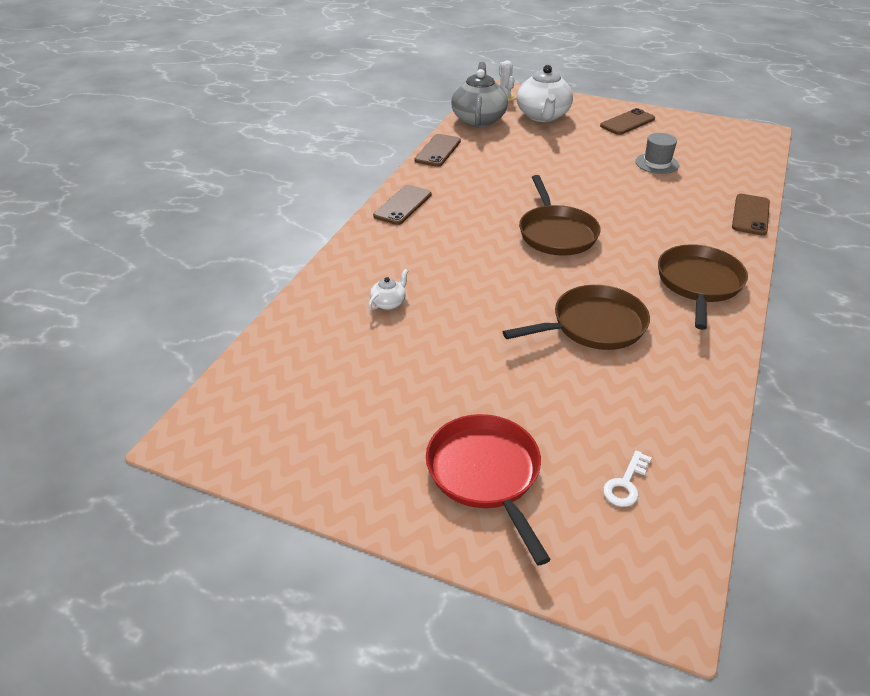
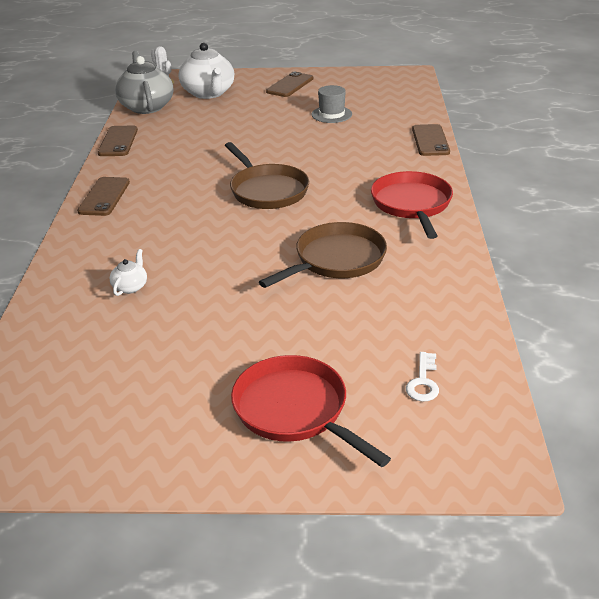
camera: 20 degrees left, 5 degrees down
(699, 283) = (412, 204): brown pan -> red pan

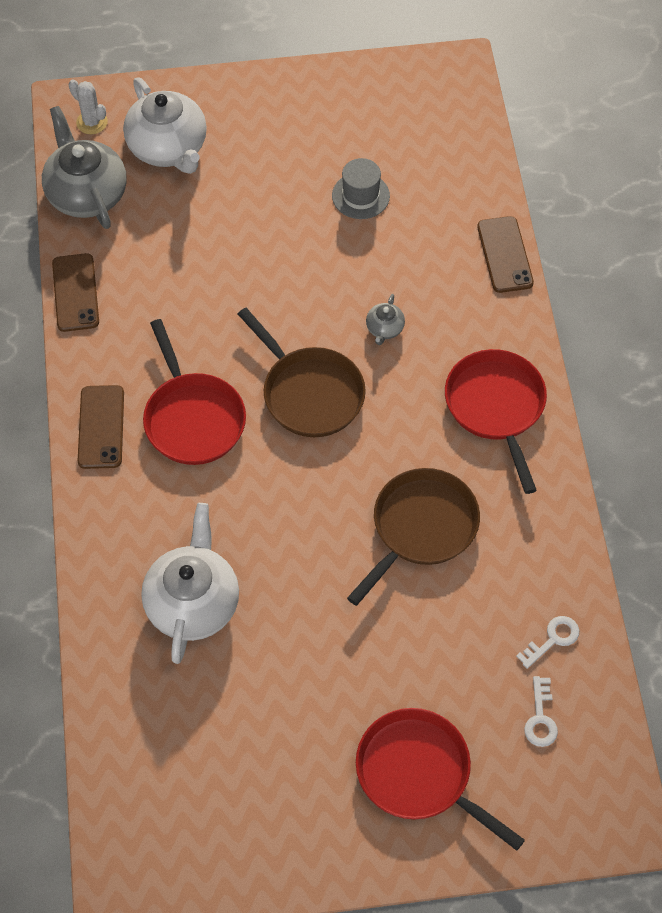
camera: 10 degrees left, 25 degrees up
(130, 287) = (193, 603): white teapot -> white teapot, size x2.26
(174, 197) = (193, 418): none -> red pan
(290, 85) = (285, 115): brown phone -> none
(333, 166) = (384, 329): none -> grey teapot
(442, 331) = (552, 639): none -> white key

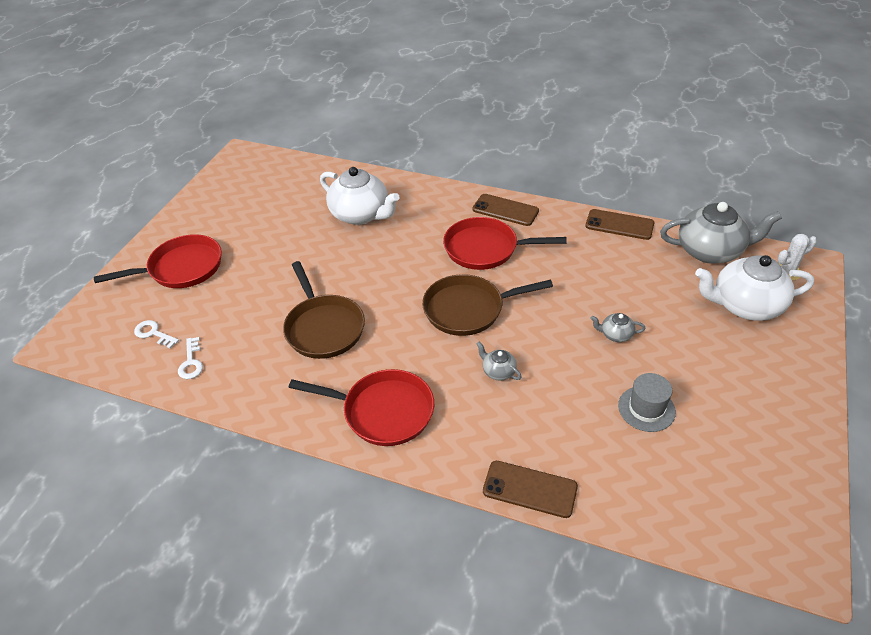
camera: 120 degrees right, 15 degrees down
(274, 245) = (615, 334): none -> grey teapot

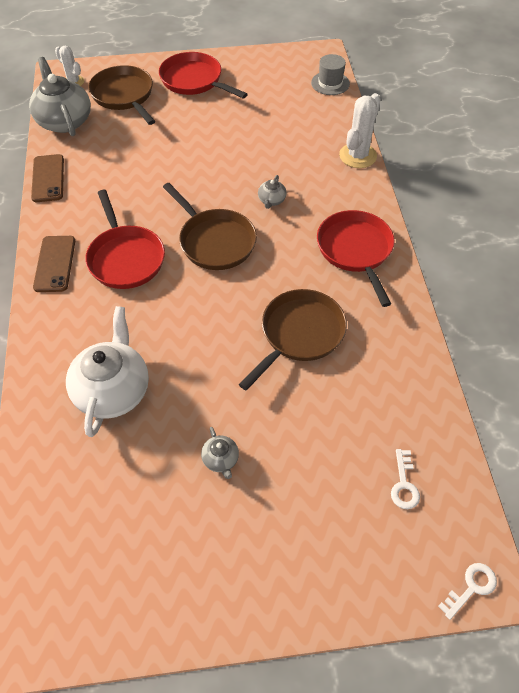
camera: 120 degrees left, 10 degrees up
(181, 268) = (299, 533): red pan -> red pan (194, 80)
(191, 362) = (410, 419): white key -> white key (471, 587)
(530, 489) = (357, 156): brown phone -> white cactus
(615, 334) = (193, 150): grey teapot -> grey teapot (221, 459)
(646, 409) = (255, 122): grey hat -> grey hat (330, 83)
(745, 305) = (124, 96): white teapot -> brown pan

